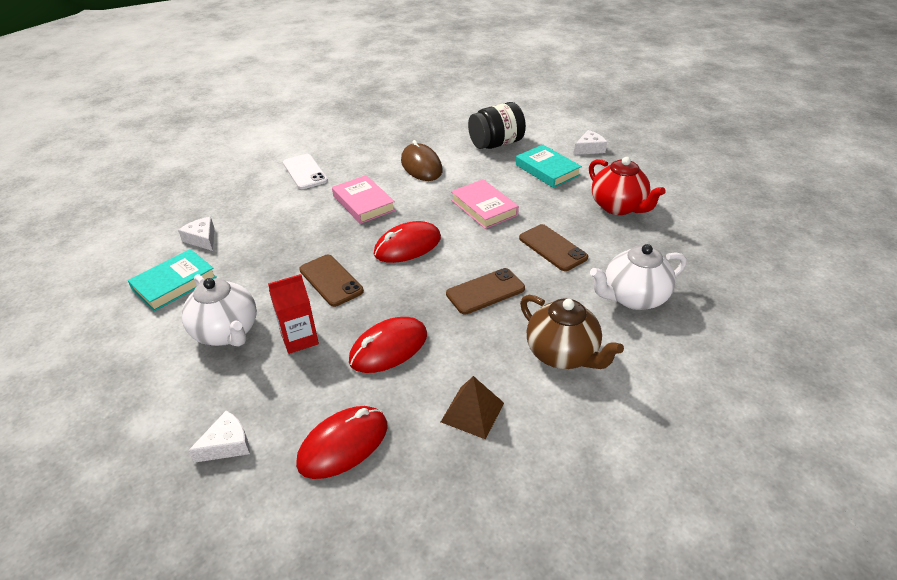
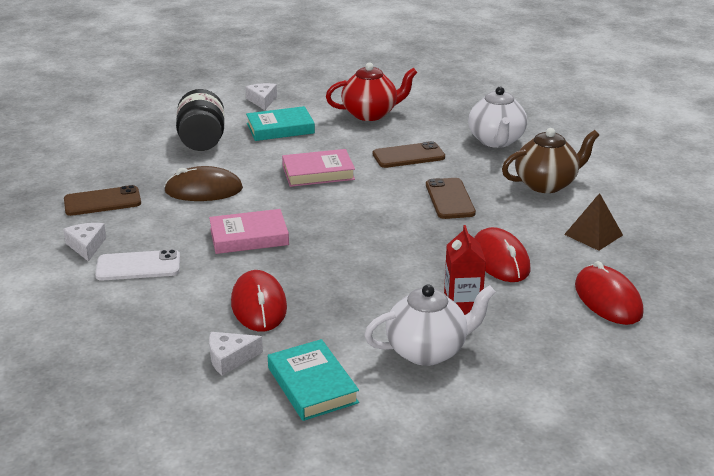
camera: 70 degrees left, 10 degrees down
(227, 444) = (588, 361): white cheese -> white cheese (86, 246)
(331, 280) = (379, 276): brown phone -> brown phone (102, 201)
(407, 246) = (351, 224): red mouse -> red mouse (259, 305)

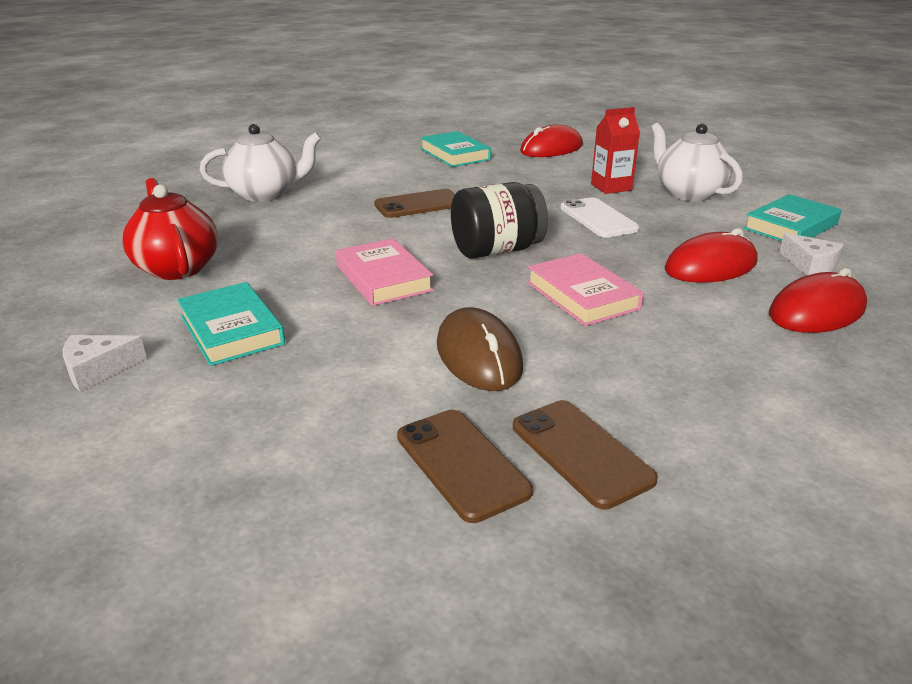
camera: 105 degrees left, 0 degrees up
(86, 246) = (726, 422): white cheese -> none
(138, 266) = (725, 359): white phone -> white phone (598, 218)
(202, 141) = (293, 399): black jar -> black jar (497, 250)
(408, 156) = (316, 232): brown phone -> brown phone (461, 464)
(500, 259) = (523, 180): red mouse -> red mouse (817, 311)
(546, 184) = (366, 171): brown teapot -> none
(593, 234) = (454, 154): brown pyramid -> turquoise book

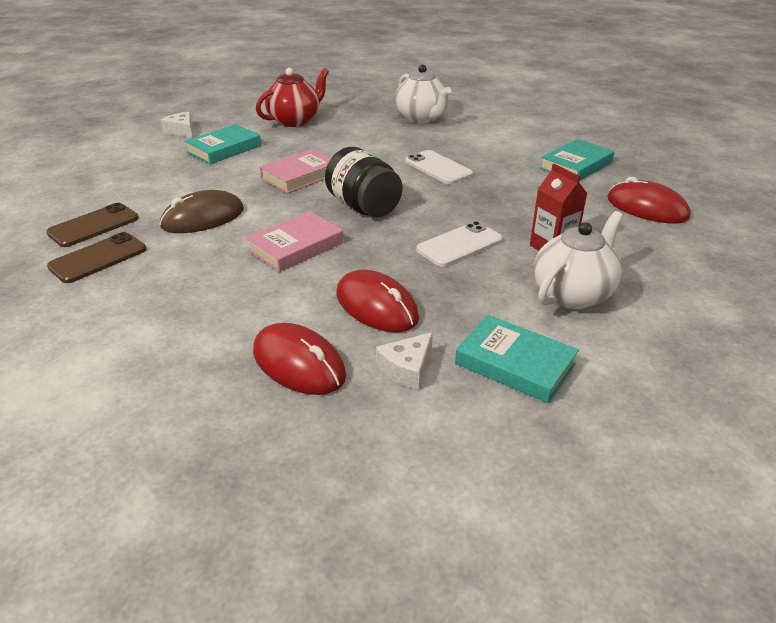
camera: 75 degrees right, 5 degrees up
(419, 205) = (438, 168): brown phone -> white phone

